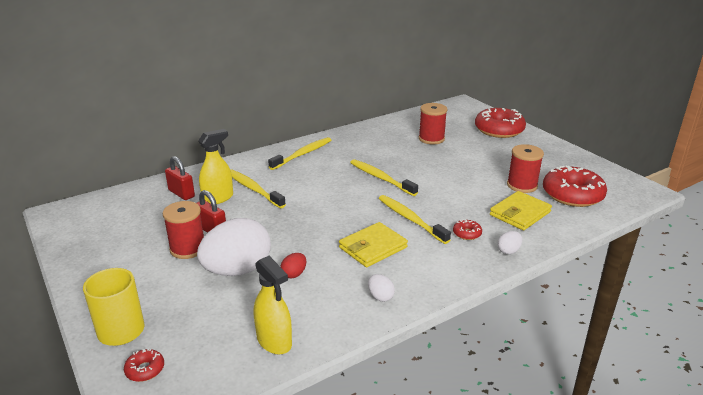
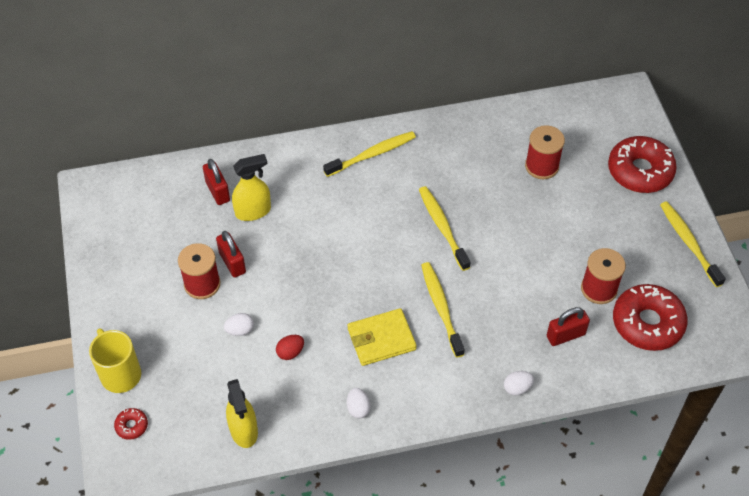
camera: 20 degrees right, 25 degrees up
(237, 270) = (240, 330): white egg -> white egg, size x0.40
(254, 189) = (295, 206): yellow toothbrush -> yellow toothbrush (688, 243)
(467, 233) = (489, 349): red donut -> none
(520, 213) = (565, 335): yellow wallet -> red padlock

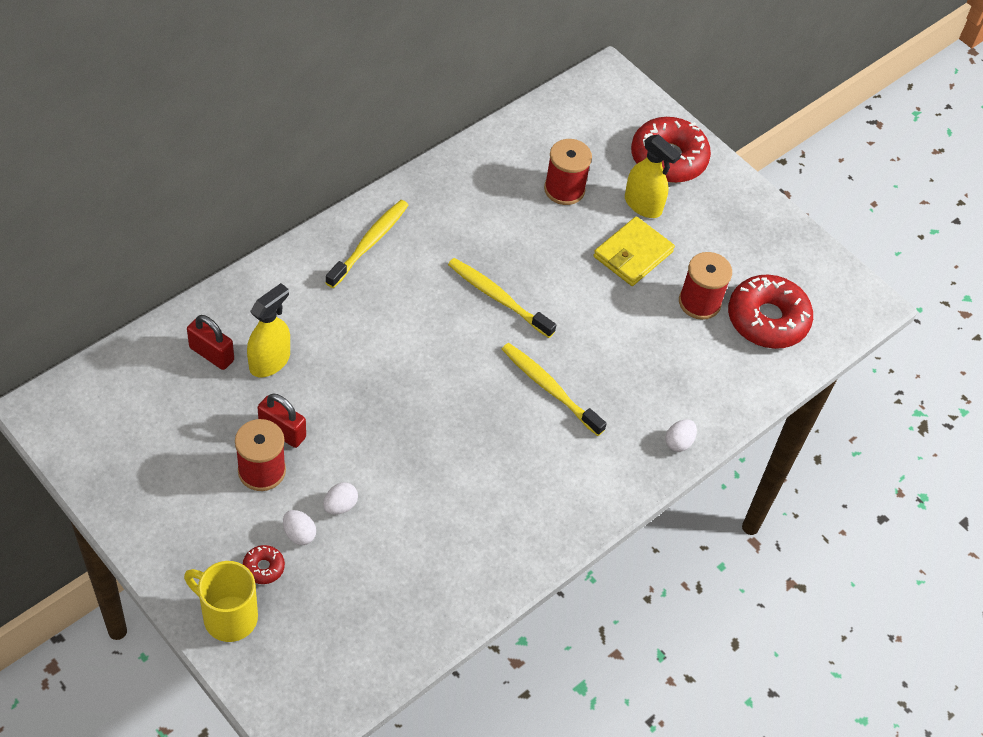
camera: 35 degrees left, 0 degrees up
(131, 426) = (281, 670): red donut -> red donut (263, 567)
(244, 430) = (415, 616): yellow spray bottle -> yellow spray bottle (643, 205)
(290, 352) = (414, 506): red egg -> none
(358, 408) = (526, 536): white egg -> white egg (299, 534)
(381, 339) = (506, 449): yellow wallet -> yellow wallet (633, 254)
(565, 335) = (695, 365): red padlock -> none
(688, 243) = (759, 218): yellow toothbrush -> none

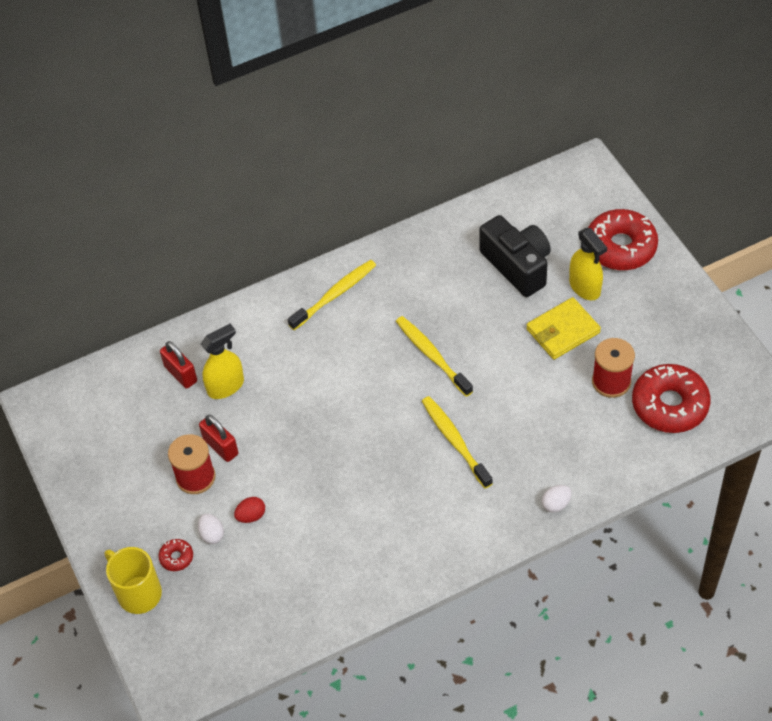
camera: 25 degrees right, 0 degrees up
(340, 506) = (251, 516): white egg -> red egg
(564, 189) = (517, 265): red spool -> black camera

